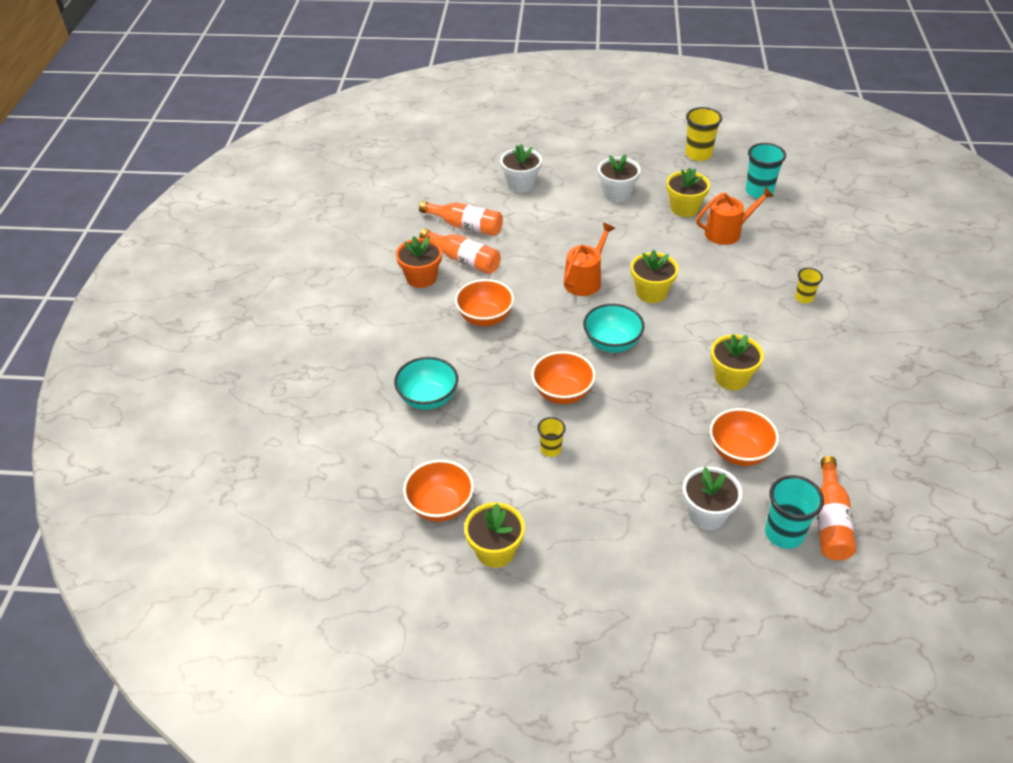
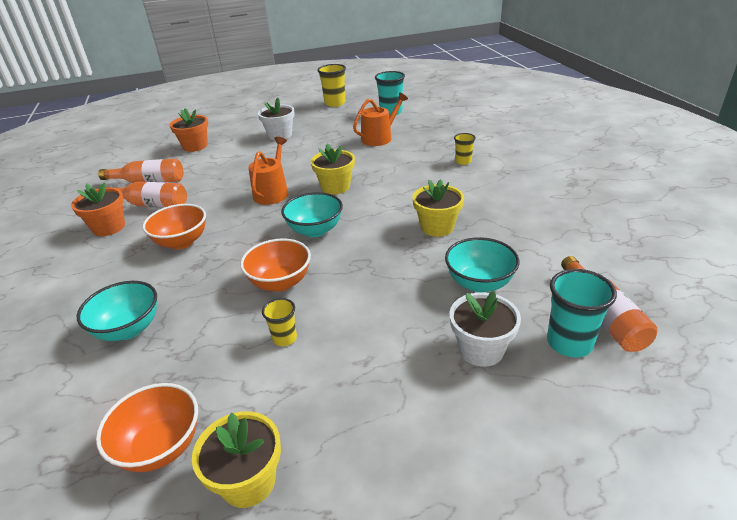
camera: 20 degrees left, 10 degrees down
(521, 184) = (195, 146): white flower pot -> orange flower pot
(684, 208) = (338, 132): yellow flower pot -> none
(739, 452) = (479, 283): orange bowl -> turquoise bowl

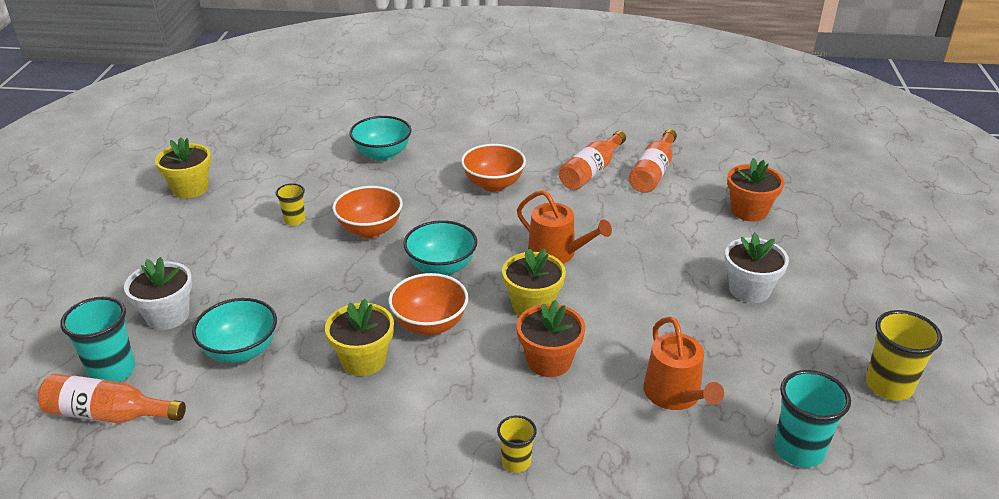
camera: 110 degrees right, 0 degrees up
(109, 227) = (559, 147): orange flower pot -> orange flower pot (549, 361)
(160, 447) = (252, 162): orange bowl -> orange bowl (430, 324)

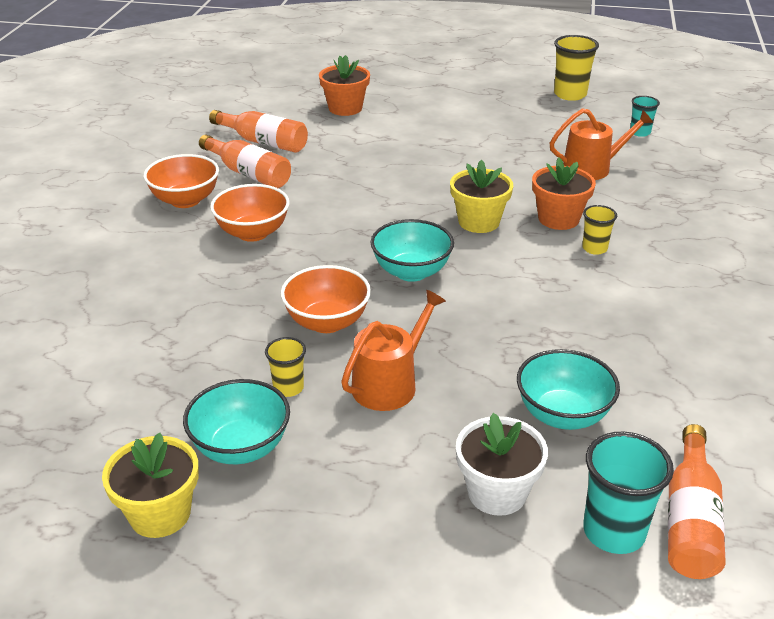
camera: 85 degrees left, 0 degrees up
(363, 360) = (568, 323): yellow flower pot -> none
(382, 154) = (142, 314): turquoise bowl -> turquoise bowl (241, 447)
(430, 324) = (509, 281): orange bowl -> orange bowl (185, 200)
(516, 462) = (684, 242): yellow cup -> yellow cup (594, 248)
(557, 253) = (395, 203): orange watering can -> orange watering can (390, 383)
(749, 290) = (460, 124): white flower pot -> none
(799, 450) = (640, 132): turquoise cup -> turquoise cup, size x0.58

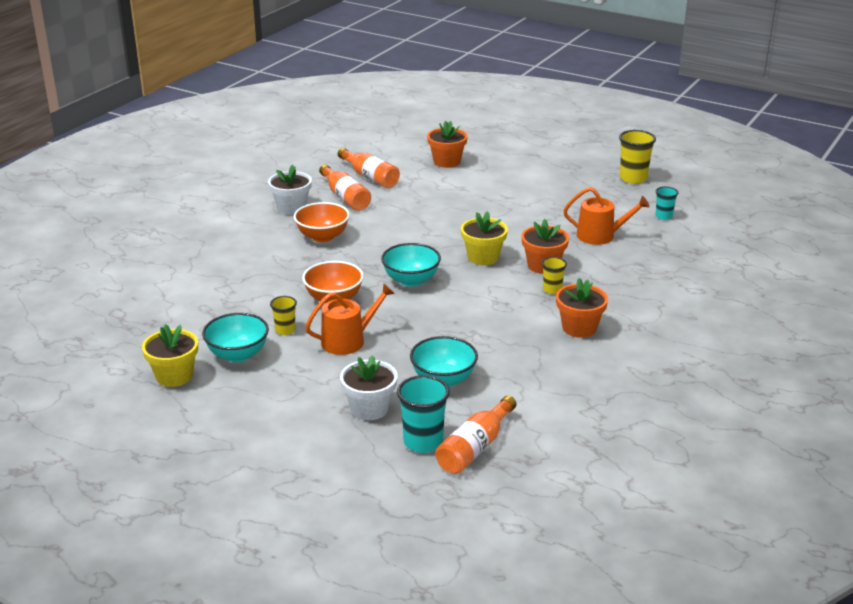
camera: 20 degrees right, 5 degrees down
(185, 200) = (291, 208): orange bowl -> white flower pot
(669, 294) = (579, 328): none -> orange flower pot

